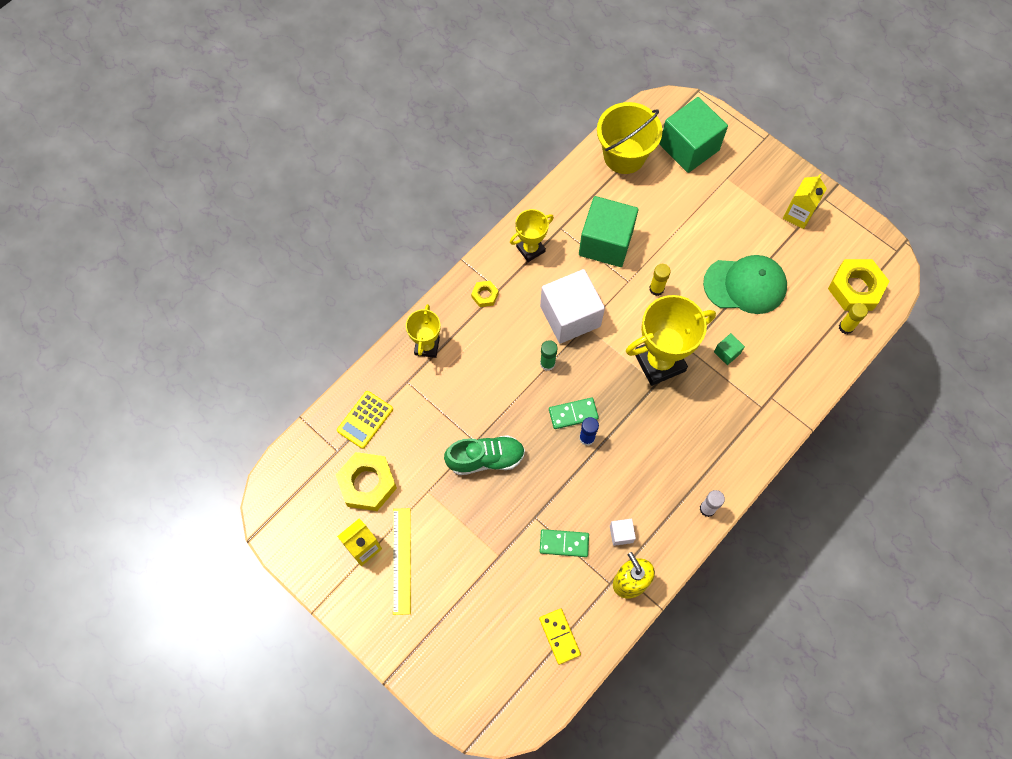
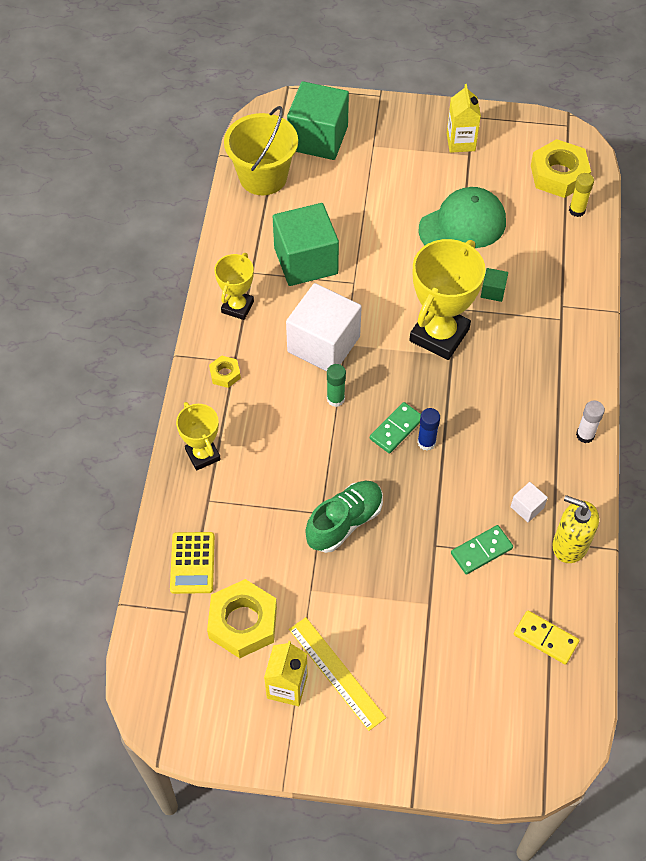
camera: 35 degrees left, 10 degrees down
(656, 289) = (385, 274): yellow glue stick -> none

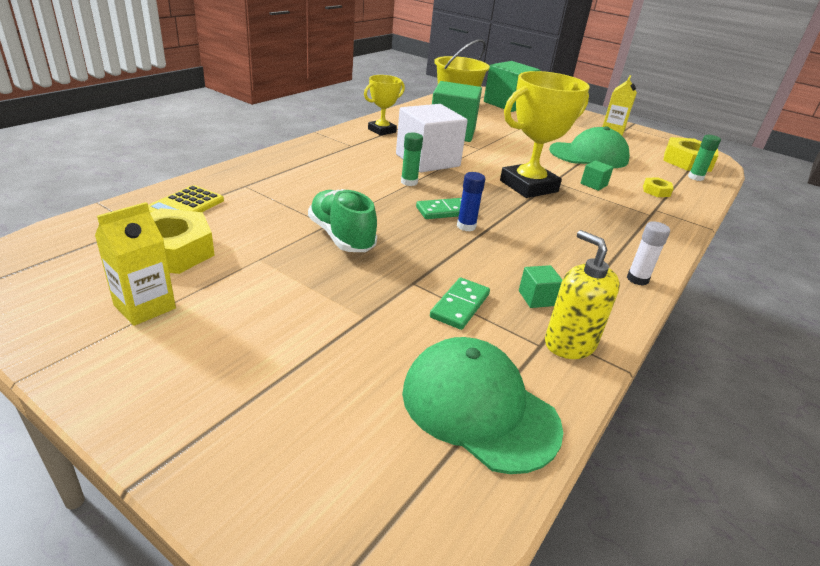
camera: 25 degrees right, 25 degrees down
(203, 455) = (272, 168): yellow trophy -> none
(225, 374) = (338, 147): yellow nut -> yellow nut (656, 191)
(336, 673) = (206, 320): yellow ruler -> none
(344, 522) = (341, 236): green shoe -> green shoe turned 105 degrees counterclockwise
(481, 551) = (460, 306): green domino -> green domino turned 60 degrees counterclockwise
(527, 507) = (537, 298): white cube -> green cube
(545, 638) = (479, 408): yellow domino -> green cap
(577, 210) = (695, 177): yellow glue stick -> green glue stick

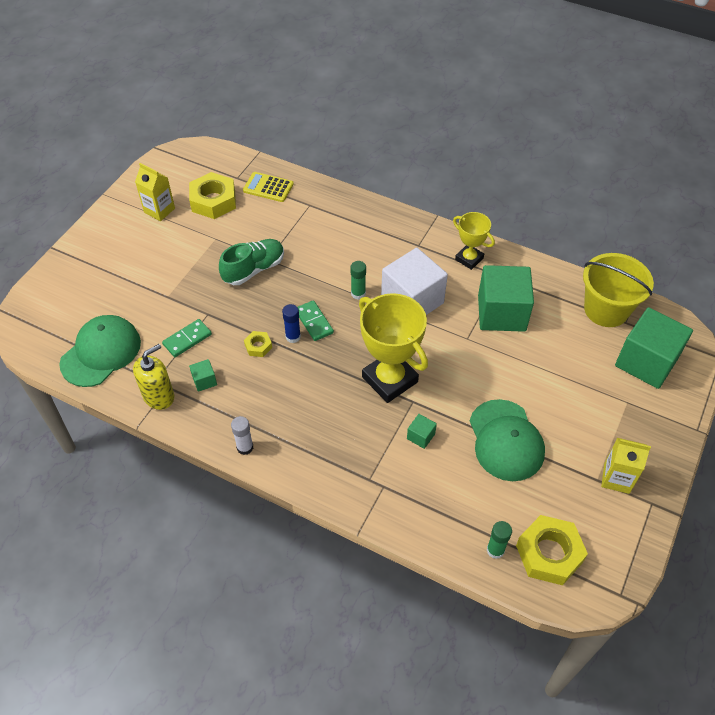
camera: 85 degrees right, 20 degrees up
(460, 306) = (187, 339): green domino -> green domino turned 60 degrees counterclockwise
(656, 191) = (431, 496): yellow nut -> yellow nut (258, 346)

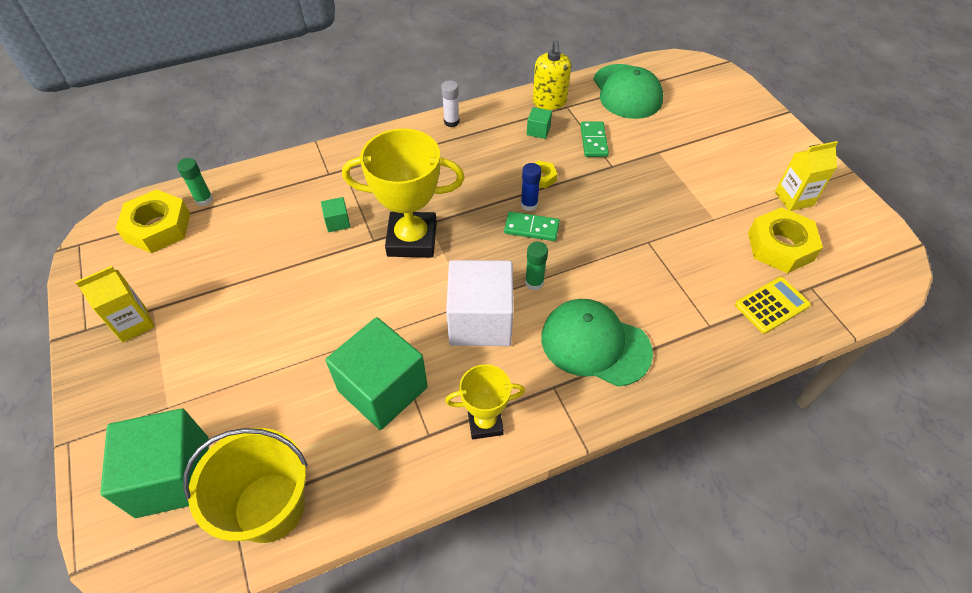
camera: 130 degrees right, 0 degrees up
(254, 269) = (642, 224): green shoe -> none
(506, 440) = (263, 274): green cap -> green cap (595, 344)

